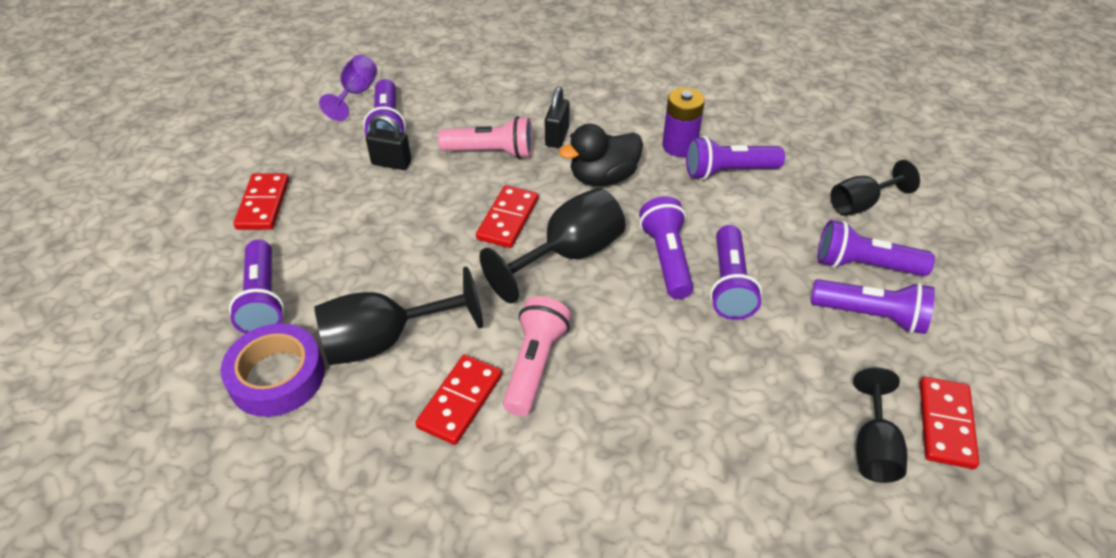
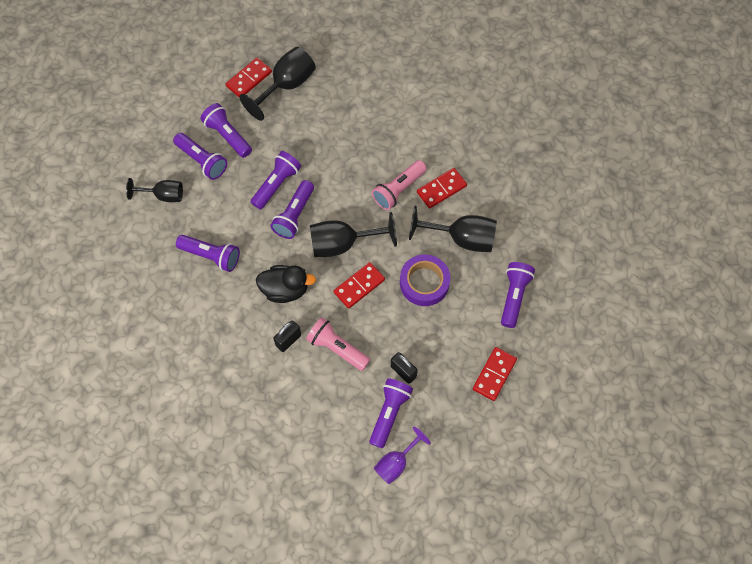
camera: 150 degrees left, 20 degrees up
(277, 377) = (519, 244): purple tape -> purple tape (424, 283)
(679, 146) = (221, 291): purple battery -> none
(873, 448) = (286, 86): black goblet -> black goblet, size x1.57

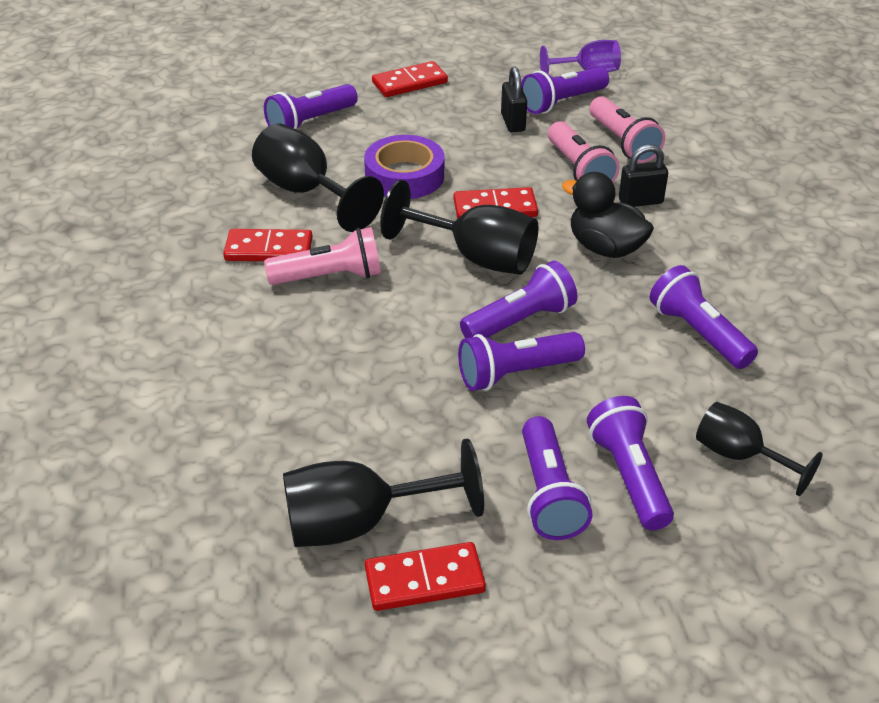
camera: 145 degrees left, 25 degrees down
(328, 392) = (623, 142): none -> pink flashlight

